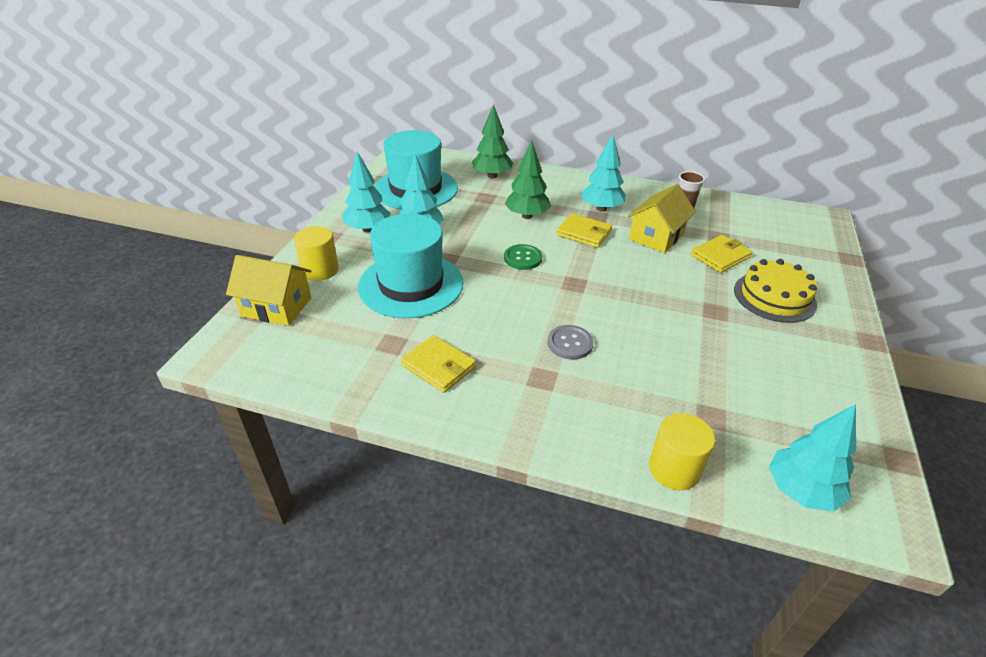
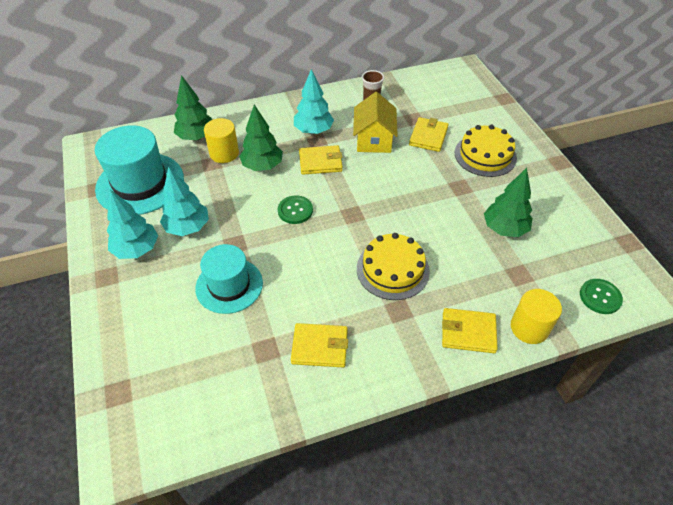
camera: 35 degrees left, 10 degrees up
(276, 307) = (131, 376): yellow house -> none
(320, 270) = (134, 316): yellow cylinder -> yellow cylinder (224, 153)
(411, 285) = (229, 285): turquoise hat -> turquoise hat, size x0.67
(570, 343) = (392, 269): grey button -> yellow cake
(597, 434) = (468, 332): none -> yellow wallet
(733, 368) = (504, 229): none -> green tree
(801, 491) = (600, 297): turquoise tree -> green button

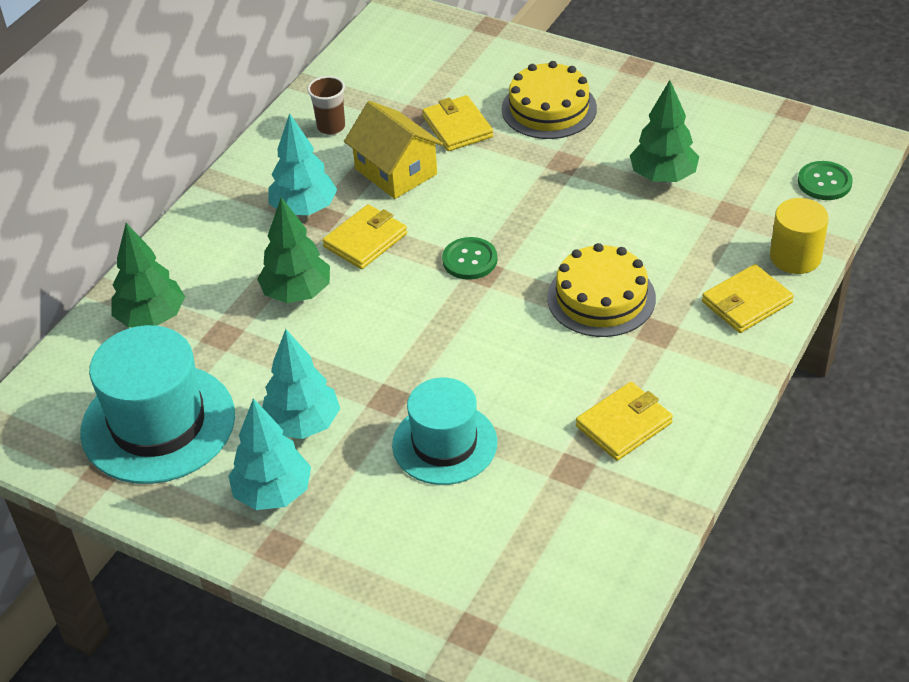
camera: 40 degrees left, 5 degrees down
(224, 153) = (222, 312): yellow cylinder -> none
(295, 210) = (410, 314): green button -> green button (469, 260)

